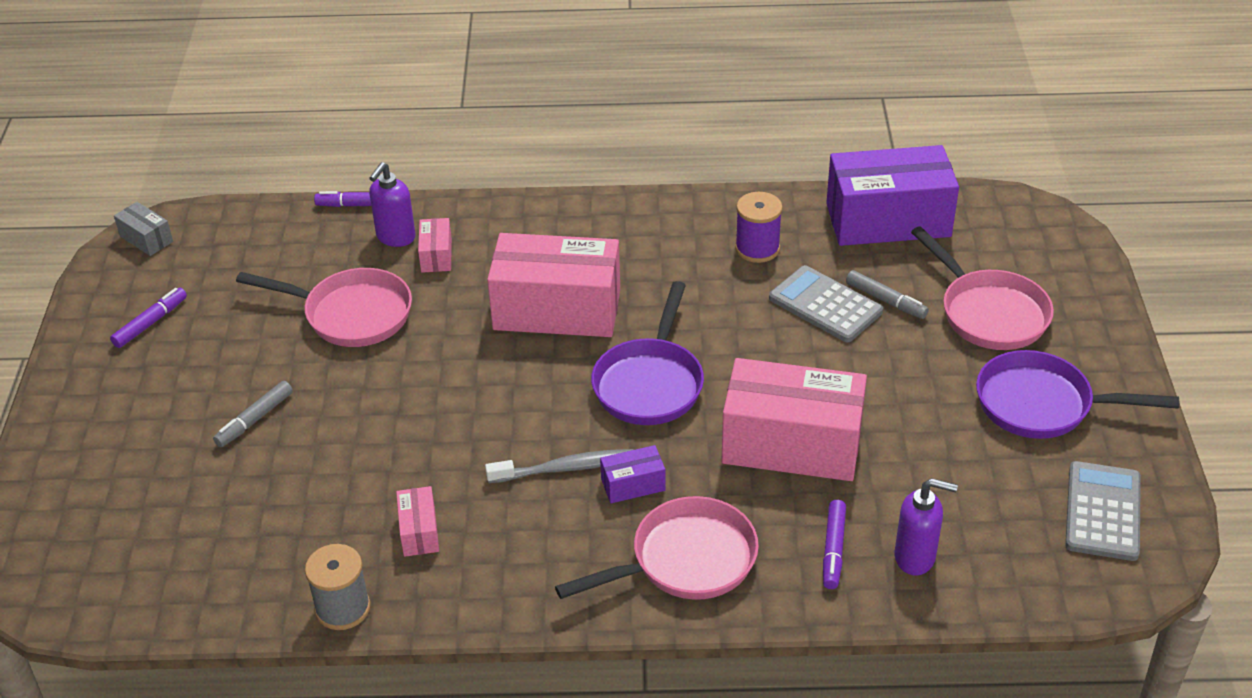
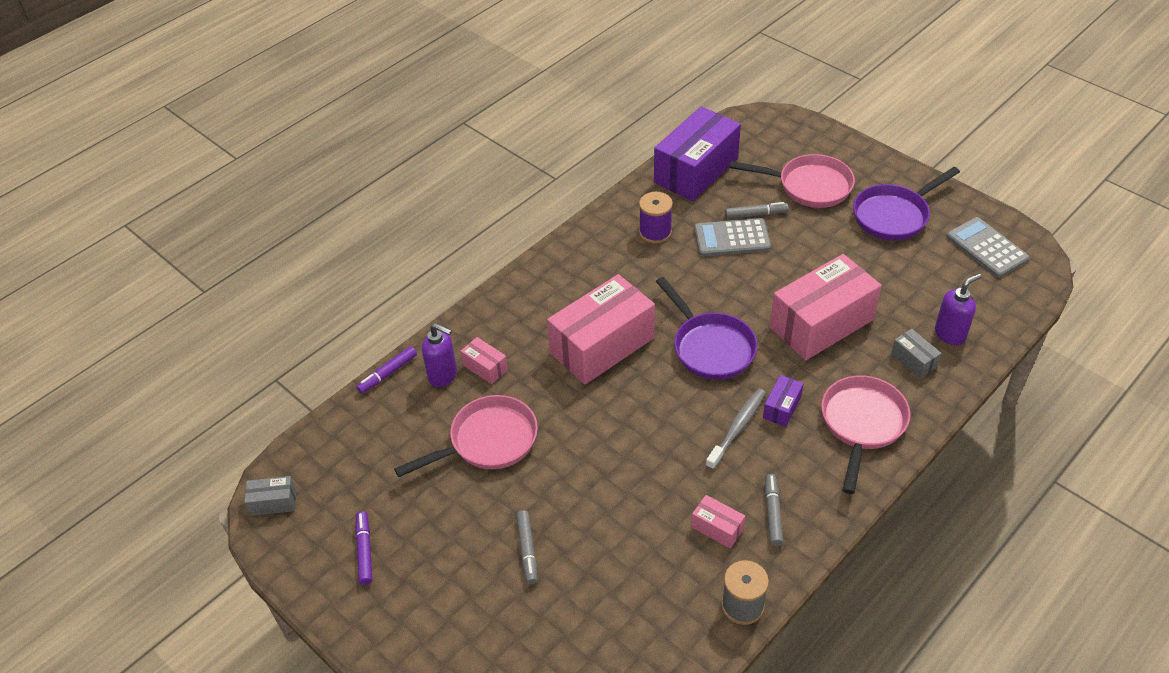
camera: 45 degrees left, 5 degrees up
(395, 237) = (443, 375): purple soap dispenser -> purple soap dispenser turned 45 degrees counterclockwise
(483, 561) = (772, 513): none -> grey marker
(833, 549) = (914, 360): purple marker -> grey box

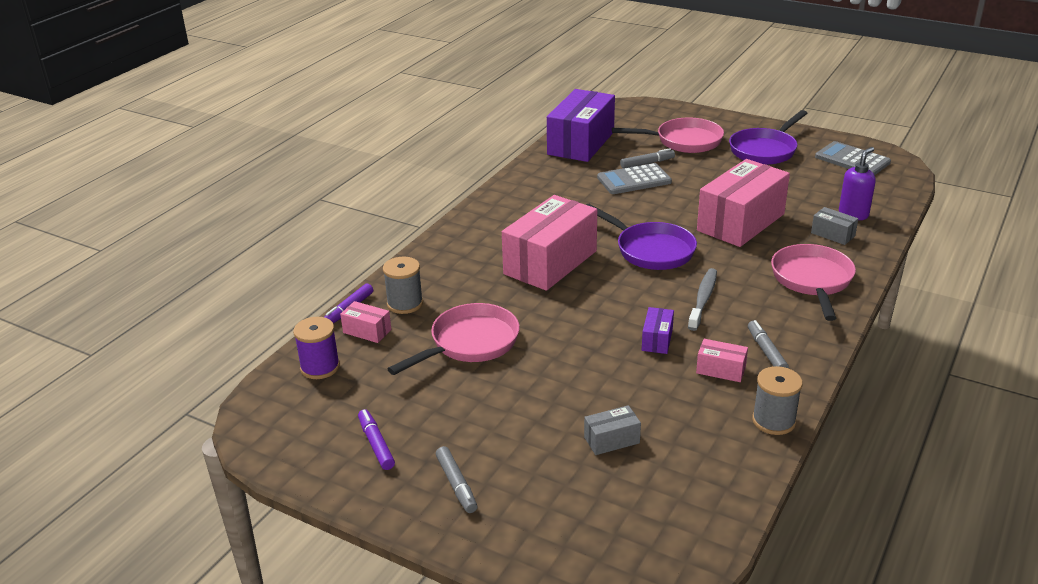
camera: 15 degrees left, 15 degrees down
(273, 502) = (262, 423): grey box -> grey box (611, 440)
(443, 375) = (405, 304): purple soap dispenser -> grey spool
(485, 367) = (444, 292): pink box -> pink box (367, 331)
(527, 550) = (545, 416): grey marker -> grey marker (456, 484)
(655, 232) = (563, 184): purple spool -> purple spool (320, 367)
(782, 407) = (735, 280): purple box -> purple box (657, 340)

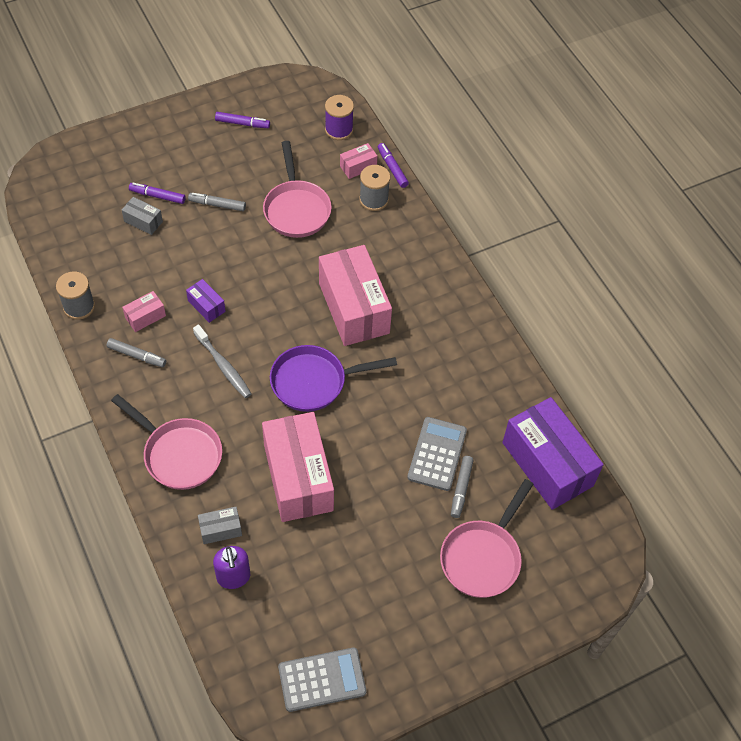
camera: 120 degrees right, 25 degrees up
(456, 484) = (178, 140): grey marker -> grey marker (217, 205)
(563, 450) = (157, 196): none -> purple marker
(611, 440) = (143, 221): grey box -> grey box turned 75 degrees counterclockwise
(765, 150) = (406, 615): purple pan -> none

